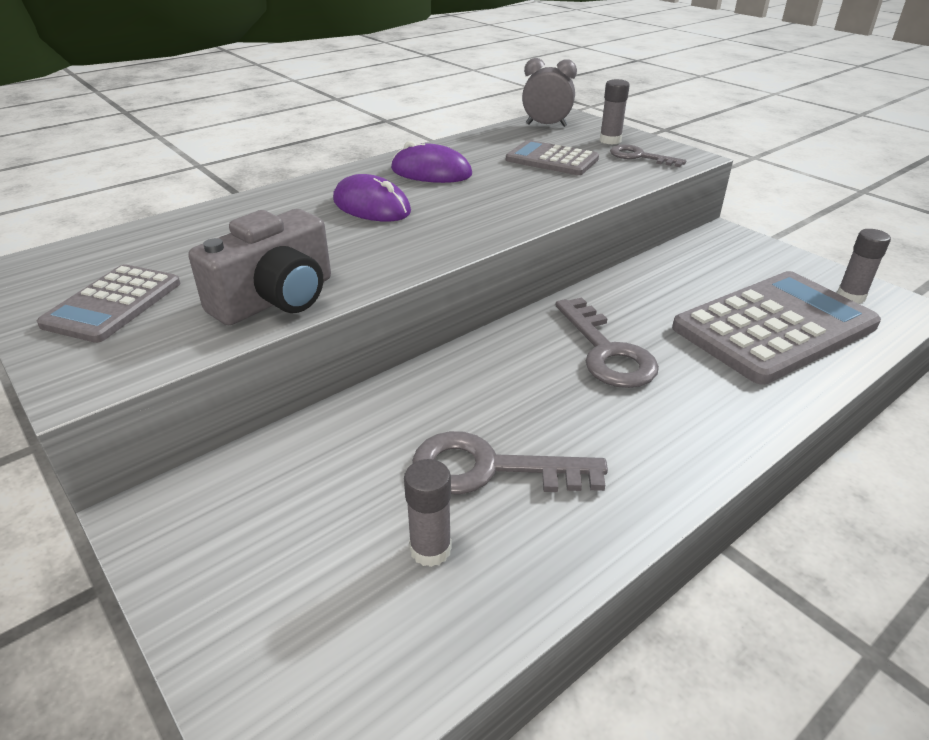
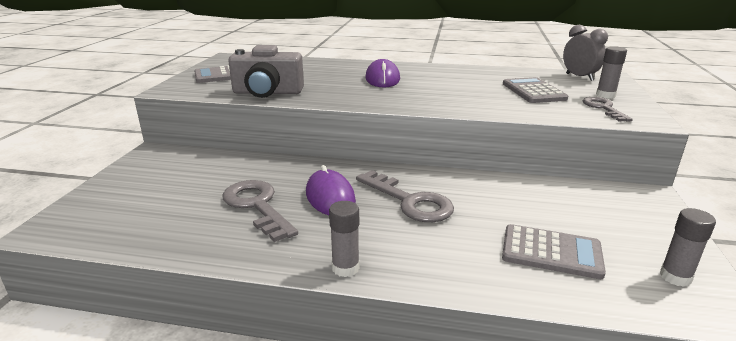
camera: 50 degrees right, 10 degrees down
(430, 549) = (184, 213): grey glue stick -> grey glue stick (345, 268)
(431, 172) = (446, 76): purple mouse -> purple mouse (330, 197)
(607, 351) = (410, 201): grey key -> grey key turned 75 degrees counterclockwise
(774, 327) = (551, 252): grey calculator -> grey calculator, size x0.56

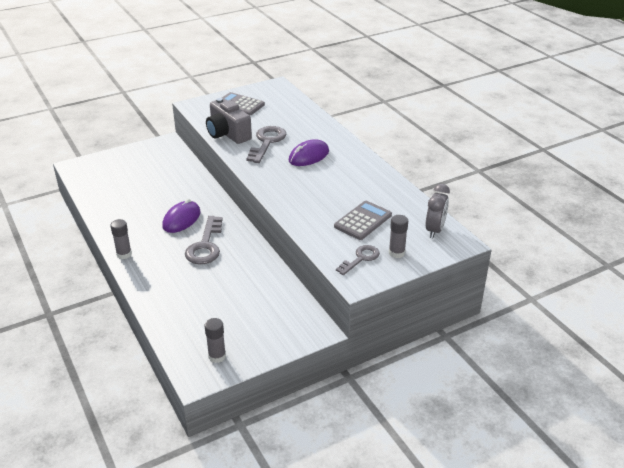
camera: 50 degrees right, 10 degrees up
(257, 206) = (149, 203): grey key -> grey key (267, 142)
(551, 252) = (200, 309): grey calculator -> none

